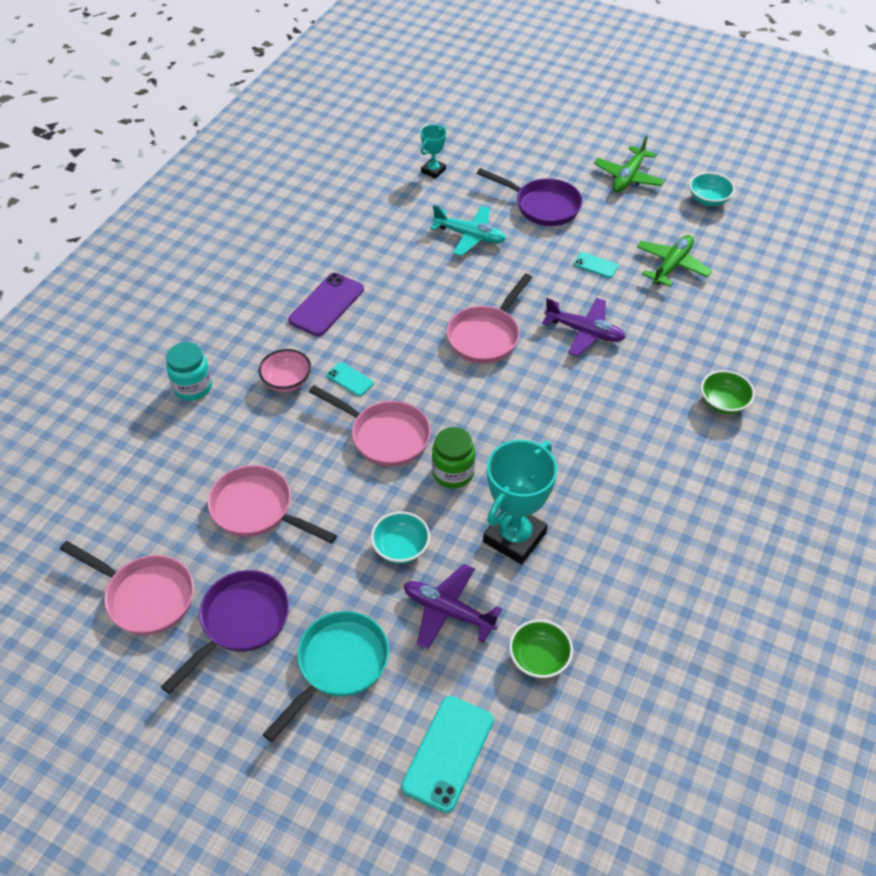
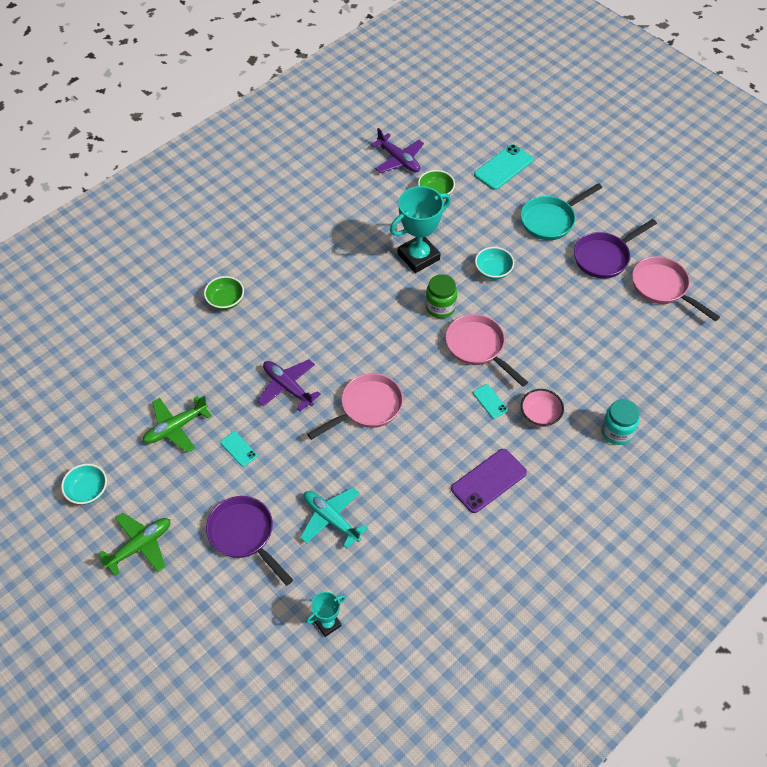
camera: 160 degrees left, 5 degrees up
(257, 510) = (582, 321): pink pan -> none
(448, 611) = (477, 229): purple plane -> purple plane (398, 160)

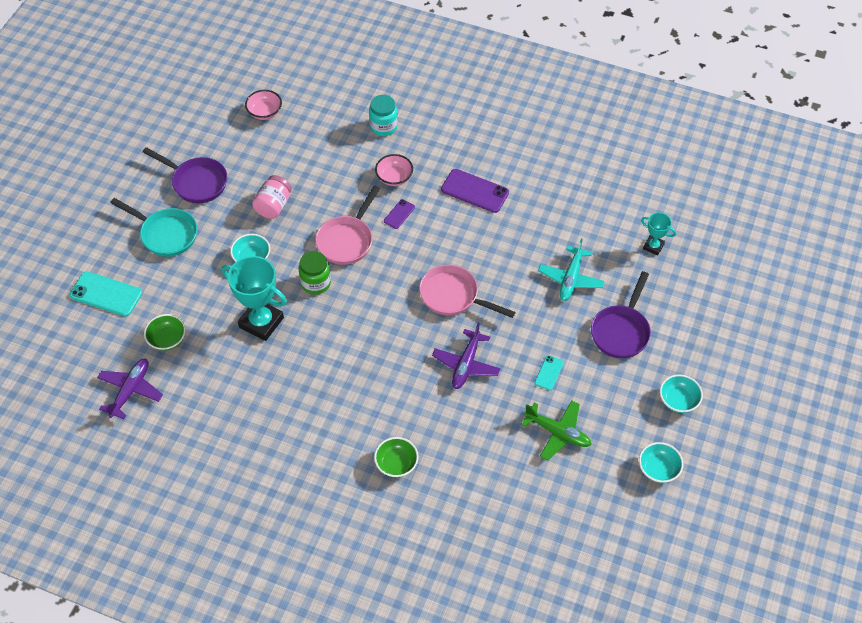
camera: 115 degrees left, 0 degrees up
(140, 546) = (678, 400): green plane -> turquoise bowl
(490, 401) = (399, 214): turquoise phone -> purple phone
(548, 305) = (273, 206): none -> pink jar
(663, 288) = (215, 134): pink pan -> none
(678, 336) = (265, 112): none -> pink bowl

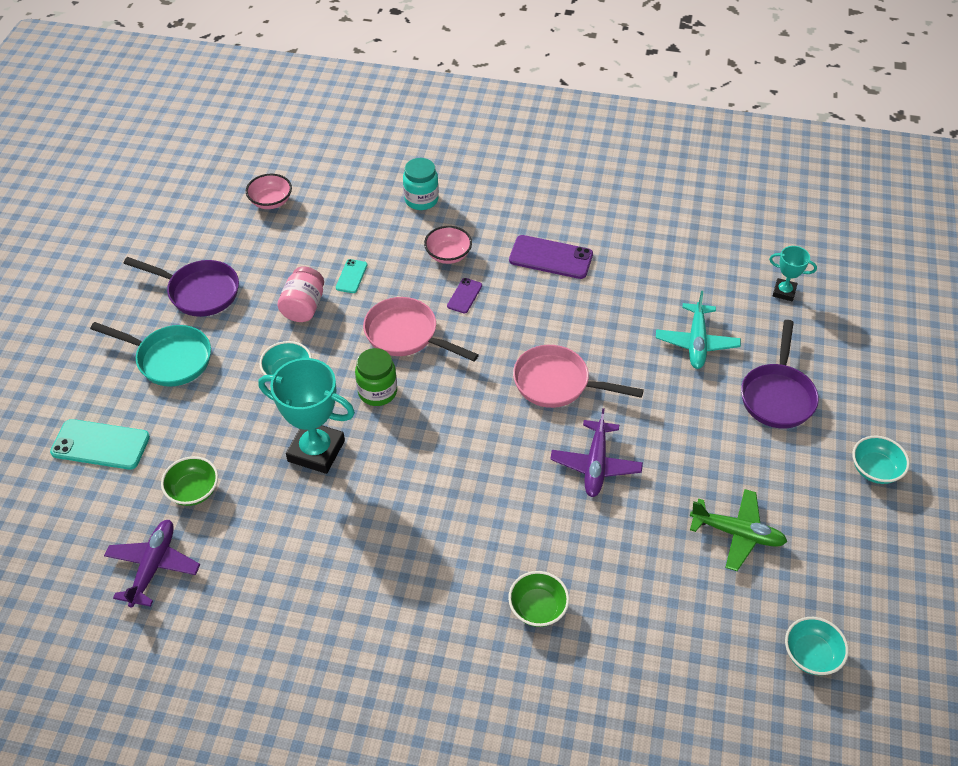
camera: 10 degrees left, 5 degrees down
(347, 240) = (406, 335): pink pan -> pink pan turned 105 degrees clockwise
(549, 373) = (703, 459): turquoise phone -> turquoise phone (351, 276)
(658, 469) = (879, 560): turquoise bowl -> turquoise bowl (811, 655)

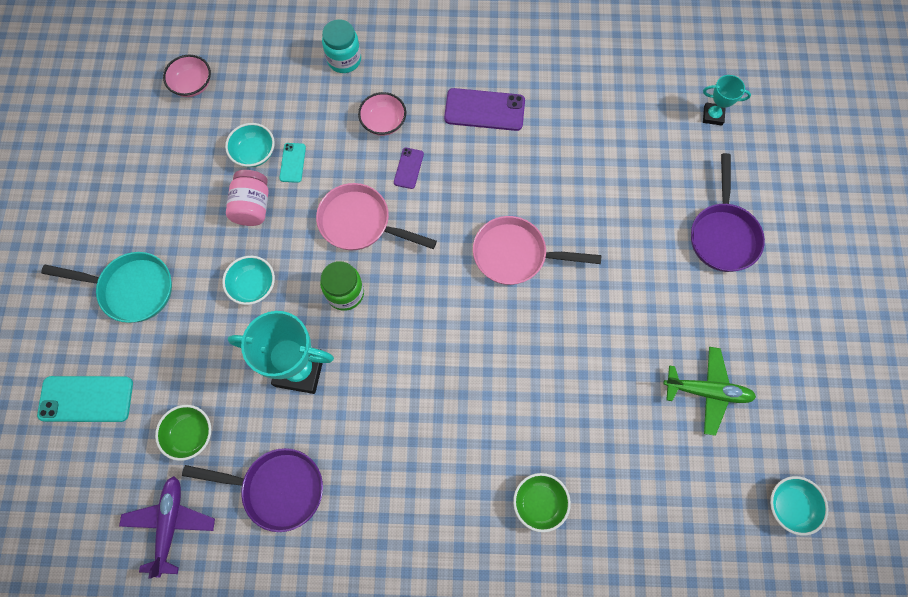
camera: 10 degrees left, 20 degrees up
(199, 292) = (143, 205): purple pan -> purple pan (277, 488)
(595, 465) = (566, 340): purple plane -> none
(696, 342) = (639, 187): turquoise plane -> none
(875, 469) = (821, 301): turquoise bowl -> turquoise bowl (254, 153)

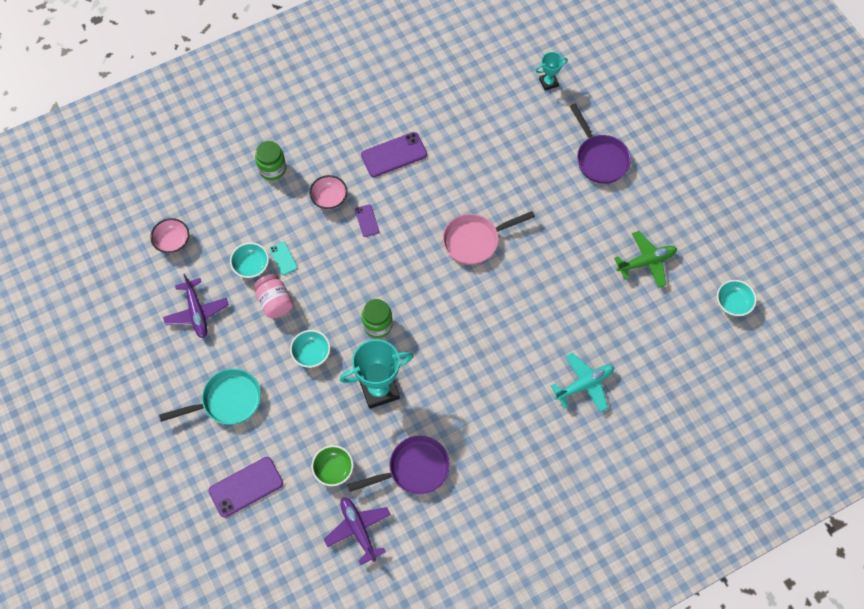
camera: 30 degrees left, 5 degrees down
(86, 399) = (246, 487): turquoise phone -> purple phone
(166, 173) = (196, 312): none -> purple plane
(344, 60) = (272, 169): turquoise jar -> green jar
(360, 223) = (357, 274): pink pan -> none
(539, 503) = (584, 385): green bowl -> turquoise plane

